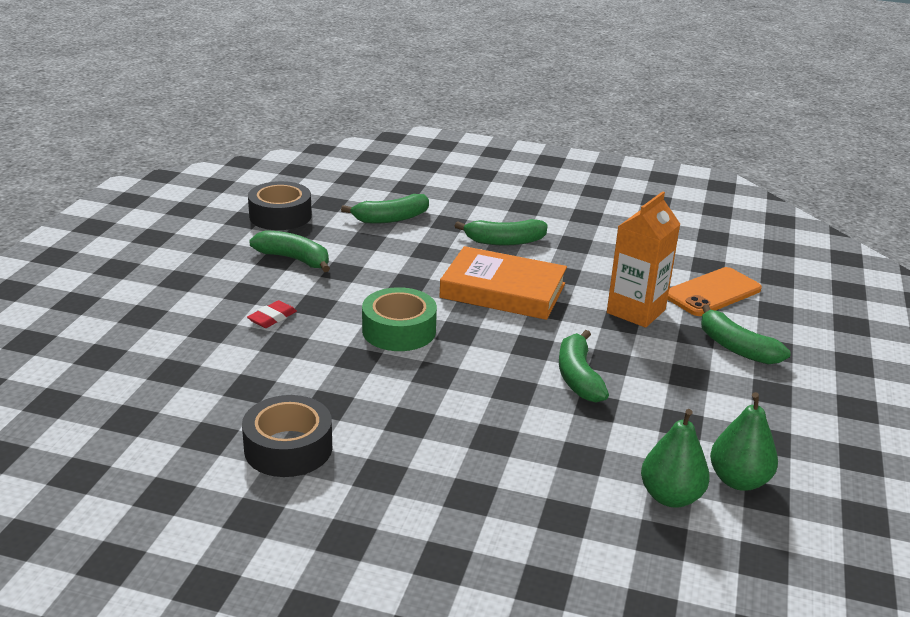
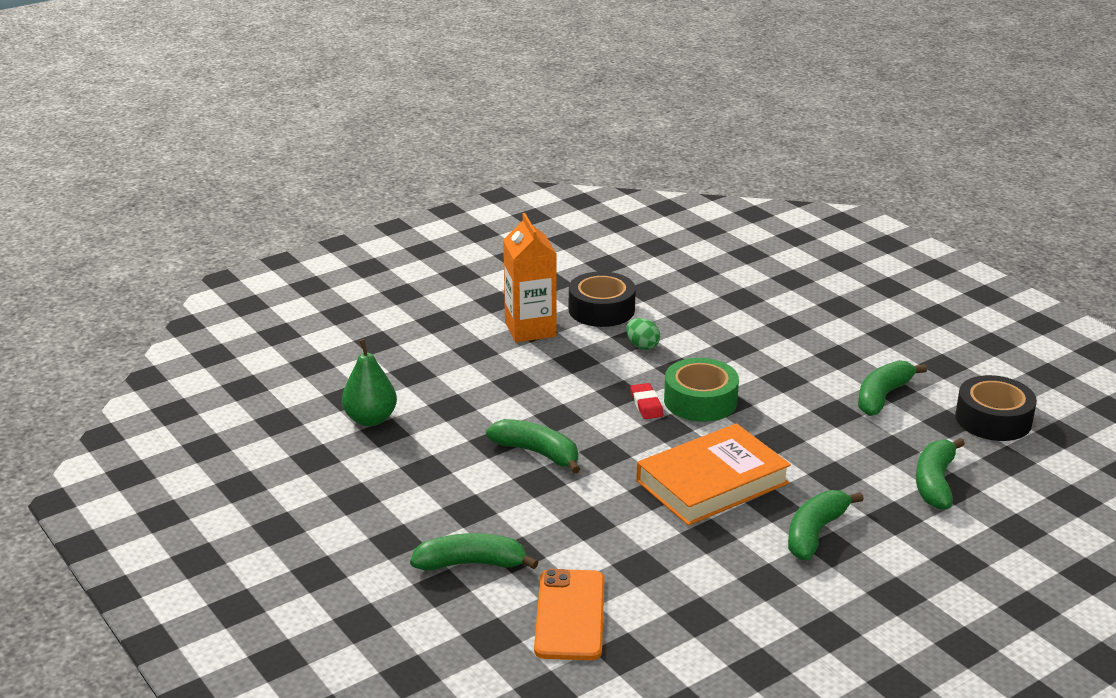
camera: 130 degrees right, 0 degrees up
(272, 318) = (781, 354): red eraser -> red eraser (646, 404)
(294, 259) = (883, 396): green banana -> green banana turned 150 degrees clockwise
(338, 393) = (642, 346): none -> green egg
(636, 311) = (593, 541): orange carton -> orange carton (530, 329)
(738, 480) = (343, 455): green pear -> none

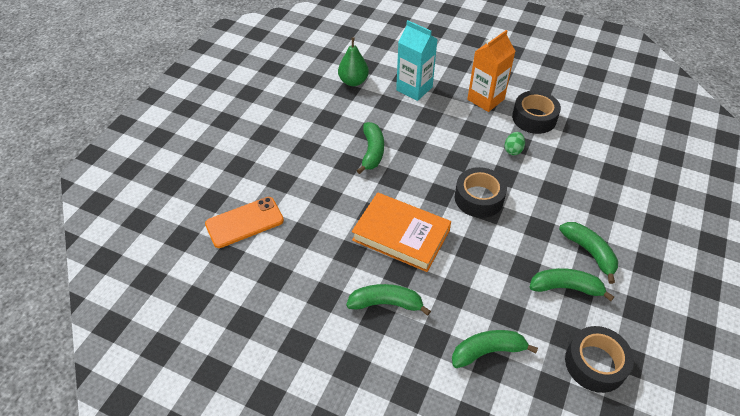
camera: 60 degrees right, 20 degrees up
(446, 374) = (414, 88): none -> turquoise carton
(471, 563) = (263, 168): green banana -> green banana (589, 252)
(646, 404) = (454, 176): red eraser -> none
(700, 401) = (479, 198): green tape -> black tape

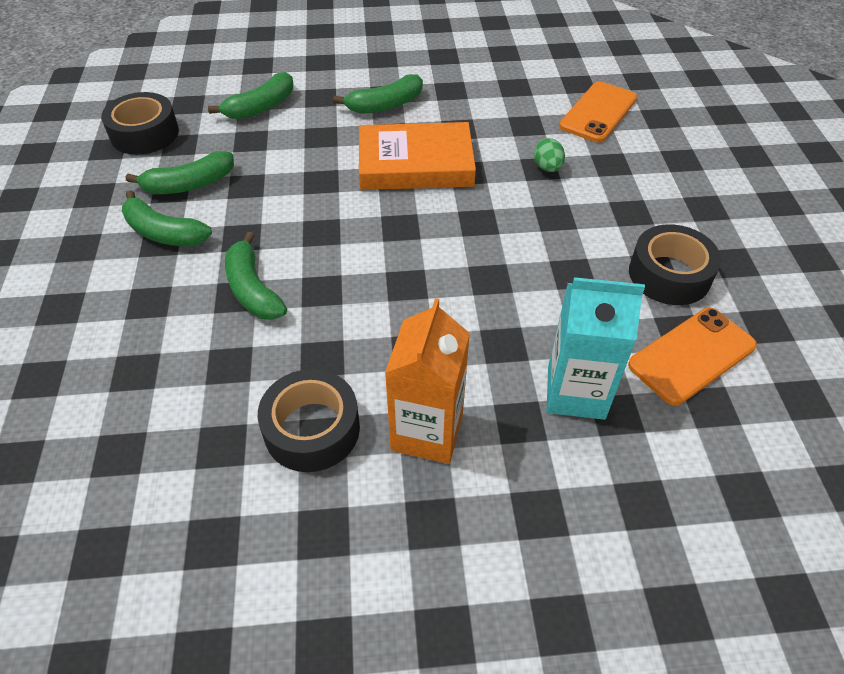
camera: 150 degrees right, 0 degrees up
(353, 81) = (692, 355): green pear -> orange phone
(372, 152) = (538, 244): green banana -> green banana (253, 289)
(479, 198) = (343, 242): black tape -> black tape (669, 275)
(513, 150) = (325, 340): green egg -> green egg (547, 168)

